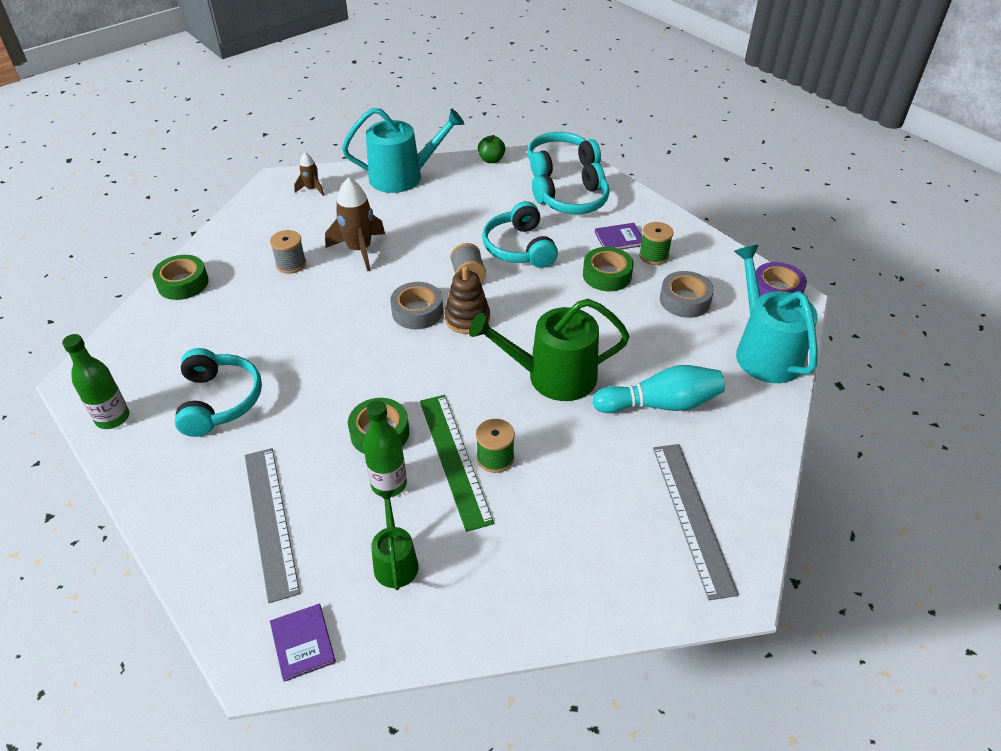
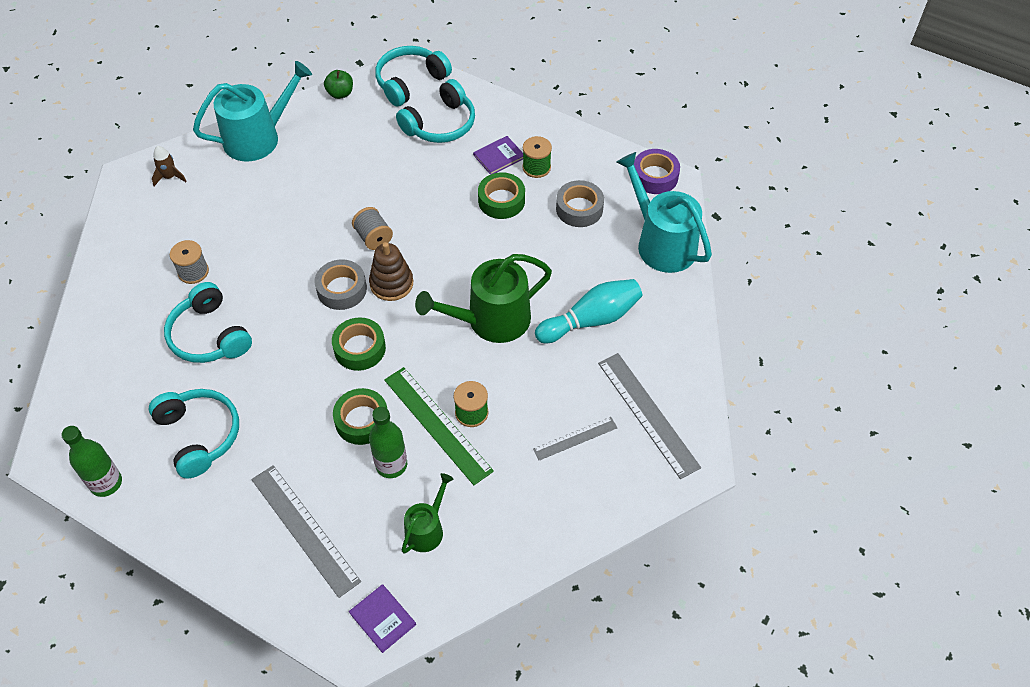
camera: 20 degrees left, 10 degrees up
(183, 283) = (93, 324): green tape -> green tape (359, 348)
(359, 250) = (254, 237): brown rocket -> none
(395, 561) = (427, 529): green watering can -> green watering can turned 60 degrees clockwise
(519, 248) = (409, 192): turquoise headphones -> turquoise headphones (209, 336)
(598, 517) = (575, 438): none -> grey ruler

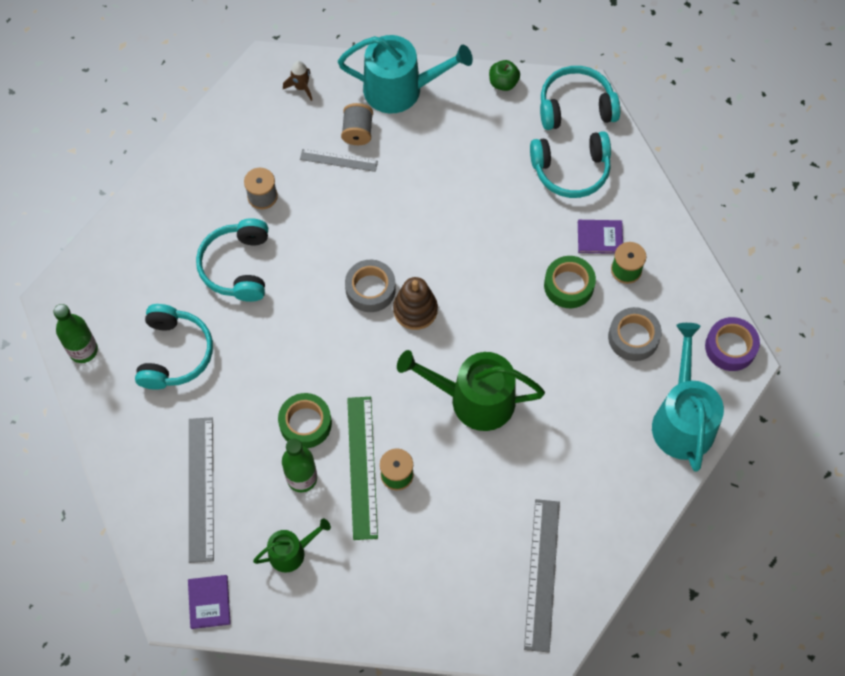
camera: 35 degrees right, 10 degrees up
(359, 348) = (347, 355): green tape -> none
(373, 237) = (431, 254): grey spool -> grey spool (357, 132)
(575, 438) = (464, 554): grey ruler -> grey ruler (338, 160)
(591, 320) = (560, 454): turquoise bowling pin -> none

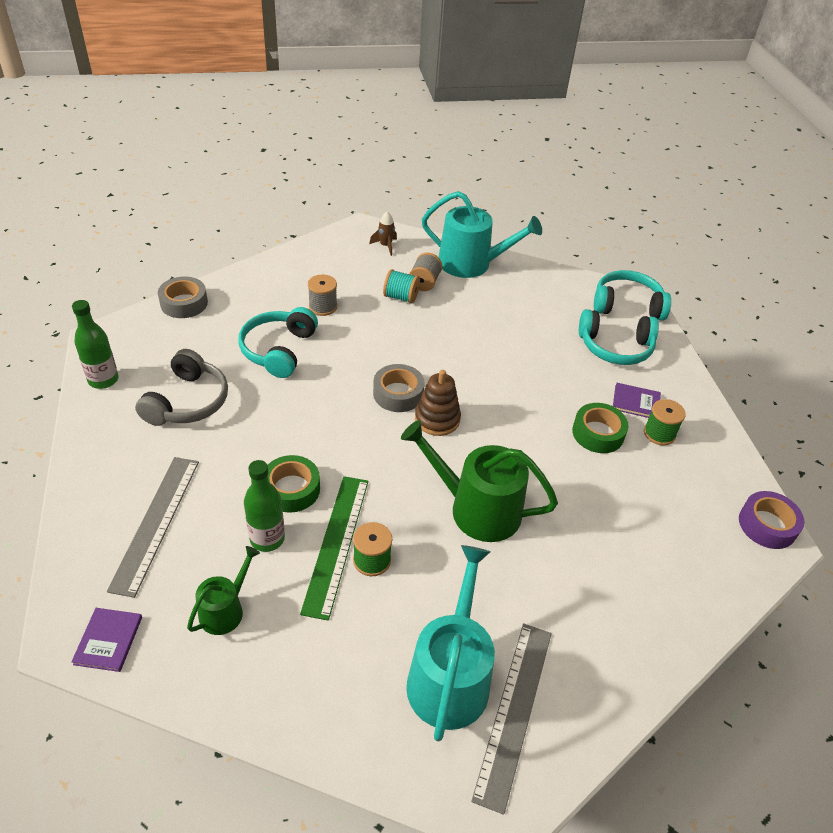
camera: 10 degrees right, 20 degrees down
(175, 353) = (188, 402): turquoise headphones -> grey headphones
(291, 552) = (225, 610): green watering can -> green watering can turned 45 degrees counterclockwise
(338, 160) = (401, 297): grey ruler -> turquoise spool
(503, 83) = (564, 277): green apple -> none
(633, 337) = (660, 492): grey tape -> grey tape (184, 303)
(682, 420) = (708, 583): turquoise watering can -> turquoise watering can (450, 676)

